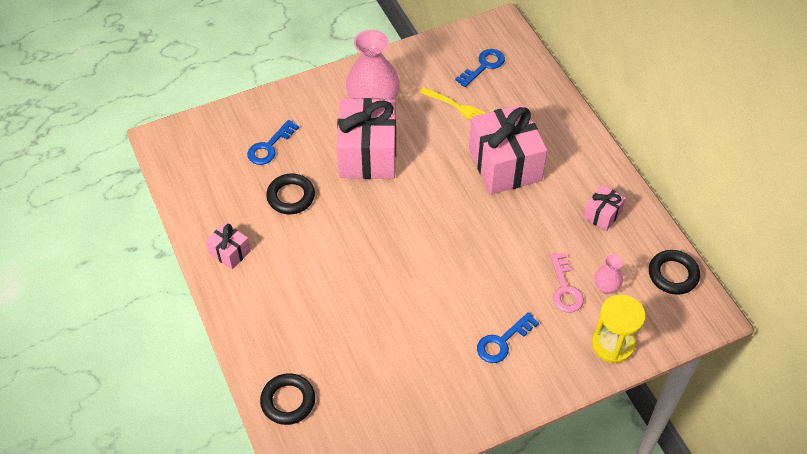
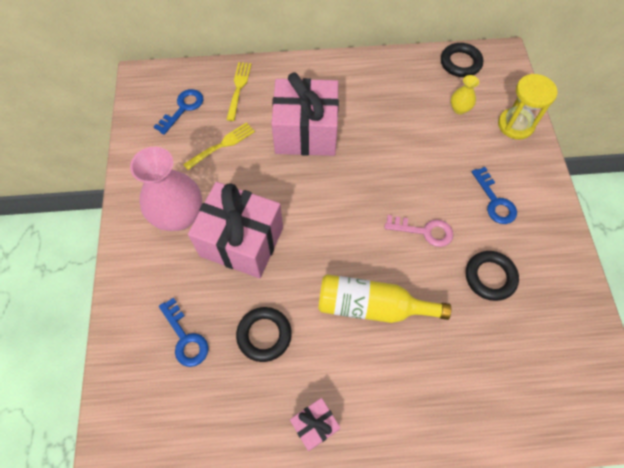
camera: 70 degrees left, 10 degrees up
(288, 401) = (521, 415): black ring -> black ring (490, 277)
(346, 265) = (371, 306): none -> yellow bottle
(484, 66) = (183, 108): blue key -> blue key turned 60 degrees clockwise
(528, 97) = (238, 89): none -> yellow fork
(565, 288) = (453, 137): pink key -> pink key (424, 231)
(602, 215) = (387, 85): pink gift -> none
(606, 287) = (459, 109): pink vase -> yellow vase

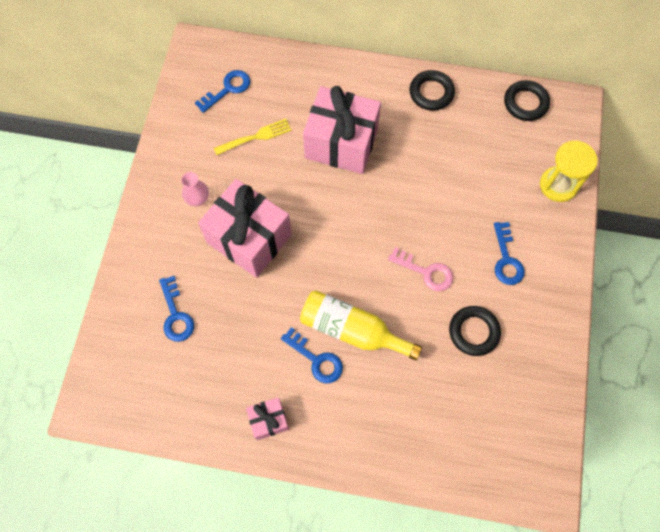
camera: 15 degrees right, 5 degrees up
(179, 216) = (198, 199): pink vase -> pink vase, size x0.47
(238, 89) = (288, 80): yellow fork -> none
(264, 335) = (246, 330): black ring -> black ring (431, 93)
(345, 346) = (316, 359): none -> blue key
(459, 109) = (506, 154): yellow vase -> none

